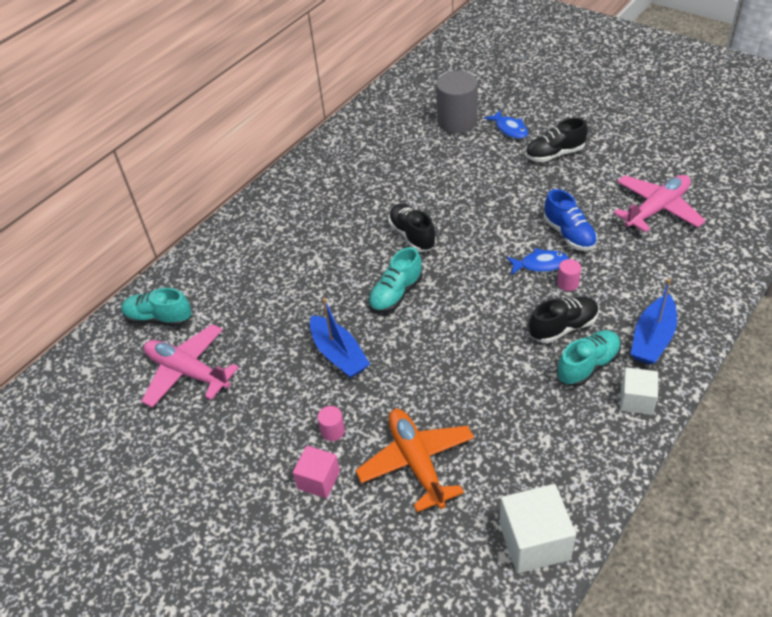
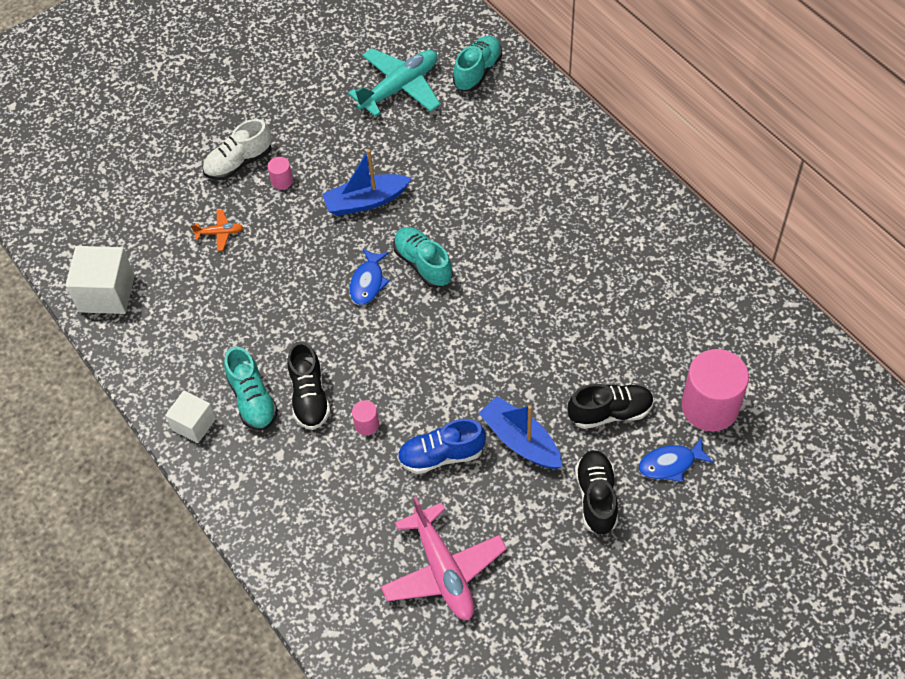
camera: 105 degrees right, 10 degrees up
(188, 372) = (399, 88): pink plane -> turquoise plane
(319, 480) = (239, 163): pink cube -> white shoe
(412, 235) = (506, 300): black shoe -> black shoe (610, 412)
(417, 462) = (219, 233): orange plane -> orange plane, size x0.45
(457, 122) = (710, 407): grey cylinder -> pink cylinder
(540, 264) = (406, 408): blue fish -> blue fish (368, 282)
(652, 339) = (256, 472): blue boat -> blue boat (520, 440)

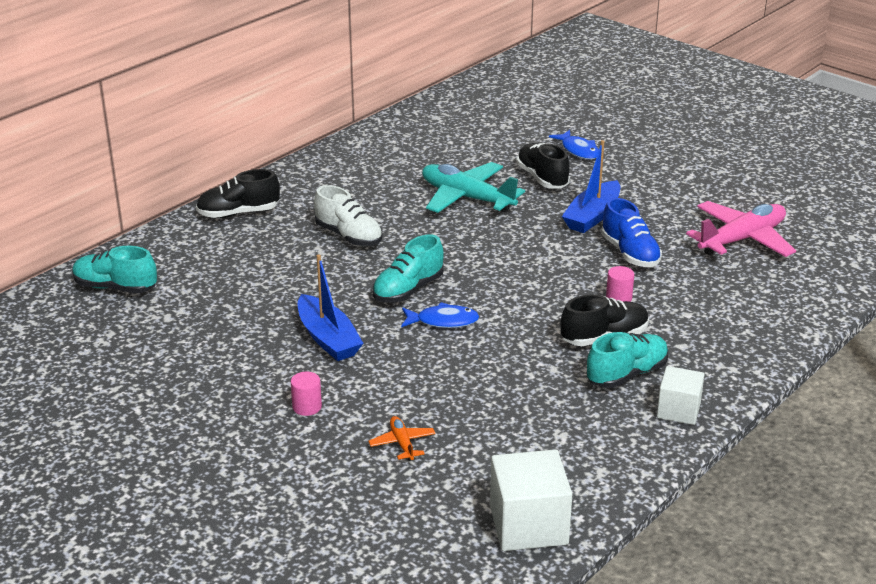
camera: 105 degrees left, 25 degrees down
(239, 163) = (281, 449): white shoe -> white shoe (349, 236)
(399, 88) = (141, 339): turquoise plane -> turquoise plane (467, 198)
(596, 497) = (628, 178): black shoe -> black shoe (238, 213)
(710, 407) = (515, 138): pink cylinder -> none

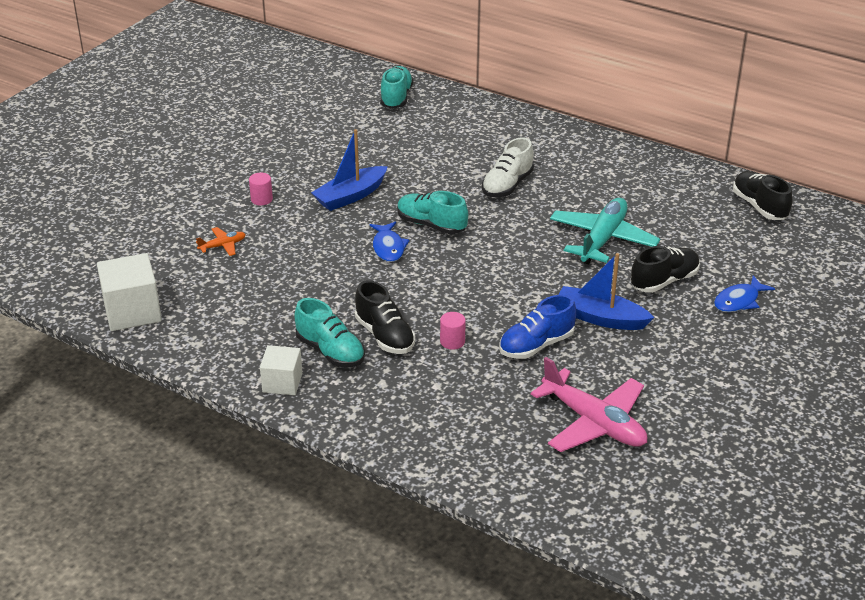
camera: 80 degrees right, 5 degrees up
(238, 213) = (523, 129): black shoe -> black shoe (759, 206)

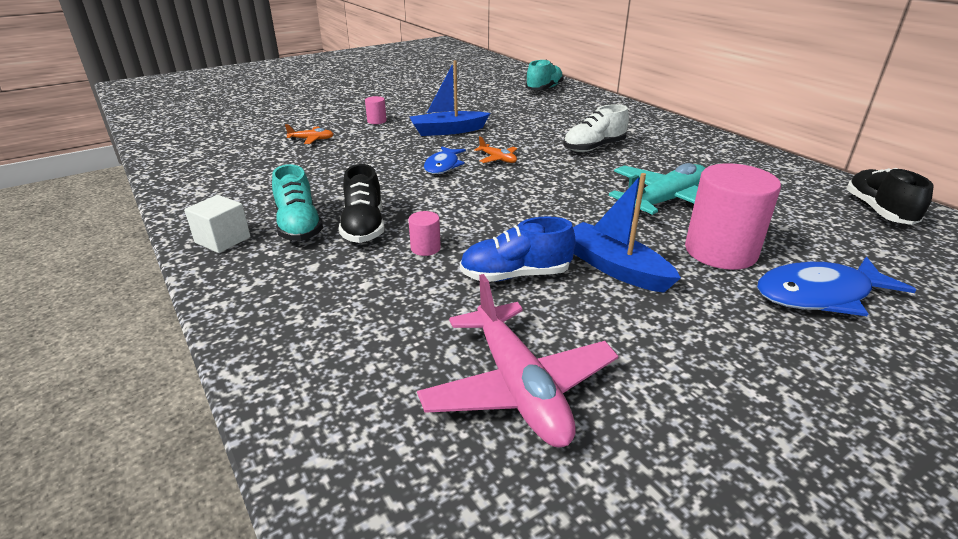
camera: 25 degrees right, 5 degrees down
(132, 311) = (187, 163): white cube -> none
(431, 225) = (497, 159): turquoise shoe -> orange plane
(664, 281) = (720, 251): black shoe -> pink cylinder
(739, 301) = (819, 295): blue fish -> blue fish, size x1.55

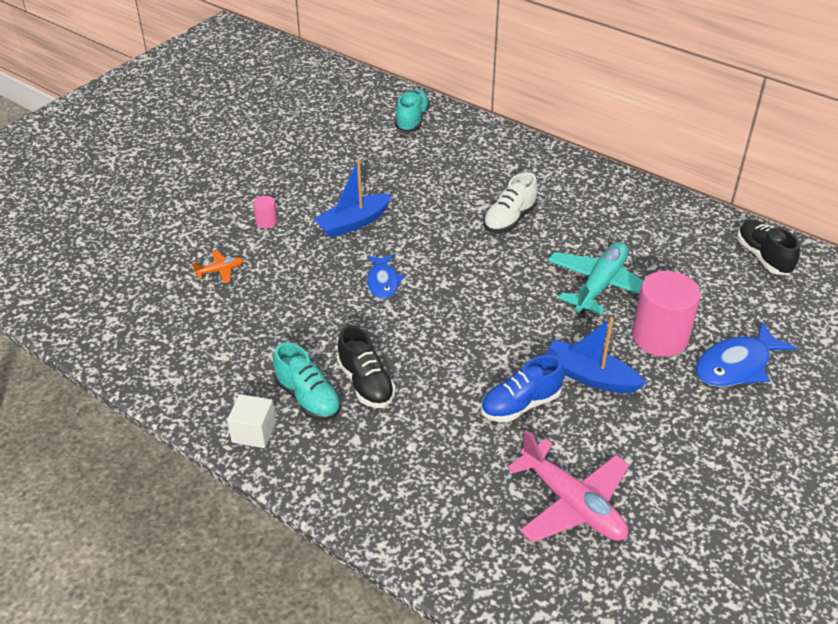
camera: 20 degrees left, 10 degrees up
(425, 248) = (434, 395): pink cylinder -> none
(497, 159) = (429, 259): orange plane -> none

